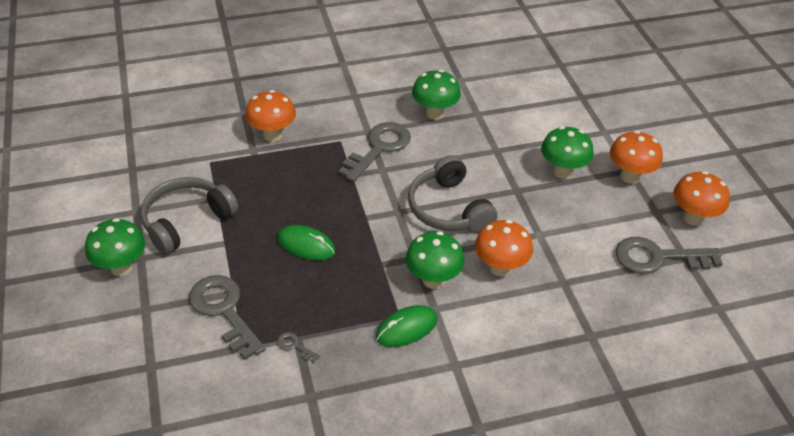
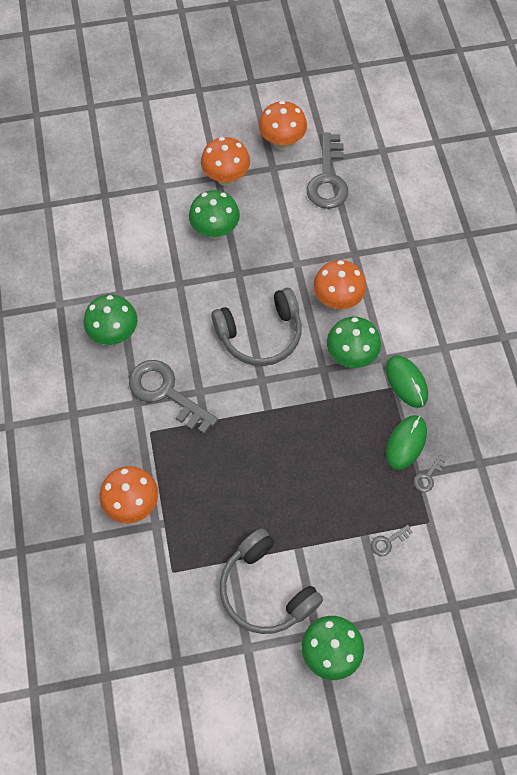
camera: 85 degrees left, 20 degrees up
(224, 311) = (388, 542): grey key -> grey key, size x0.42
(306, 245) = (304, 467): green mouse -> green mouse (406, 443)

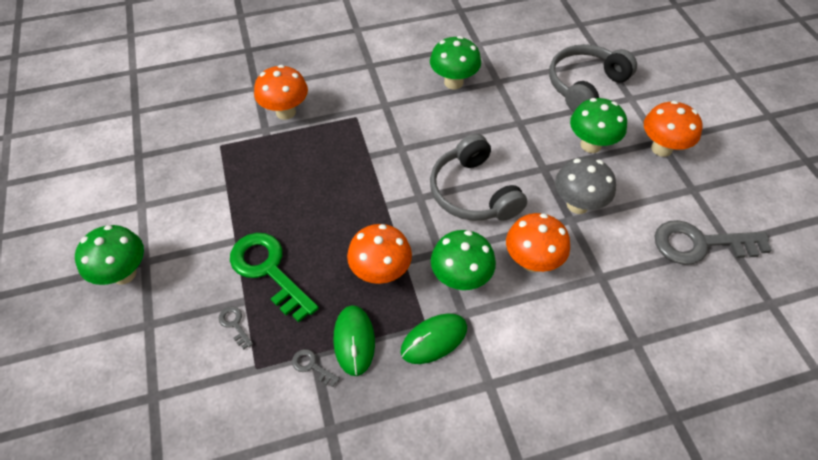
camera: 85 degrees right, 10 degrees down
(166, 393) = (397, 124): grey key -> none
(266, 589) = (195, 216): grey headphones -> grey headphones (585, 86)
(281, 255) = (577, 204): none -> grey mushroom
(282, 142) = (733, 195): orange mushroom -> orange mushroom (380, 272)
(334, 514) = (269, 270): none -> green key
(406, 443) = (354, 341): green mouse -> green mouse turned 60 degrees clockwise

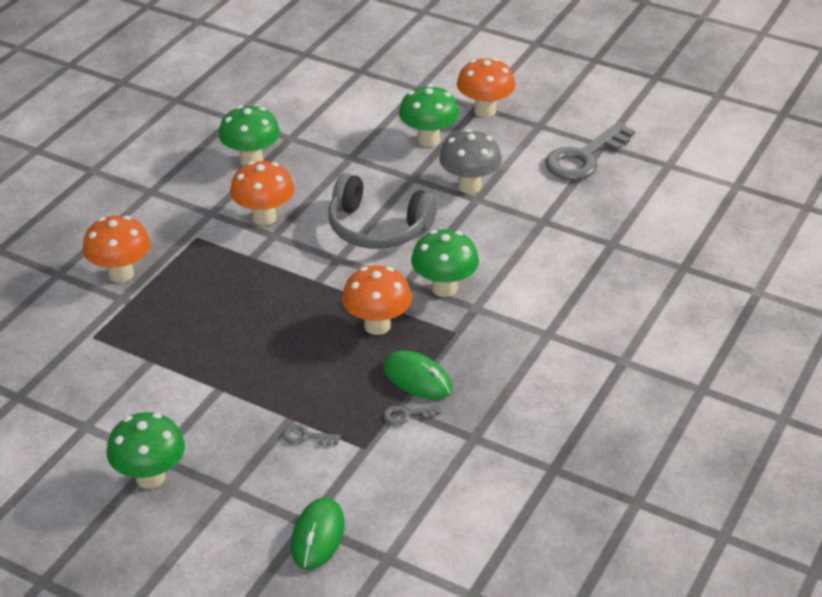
camera: 45 degrees left, 15 degrees down
(269, 270) = (281, 386): green key -> none
(434, 340) = (475, 336): green mouse -> green mouse (317, 536)
(532, 261) = (482, 243): orange mushroom -> orange mushroom (264, 217)
(585, 86) = (370, 99): grey headphones -> none

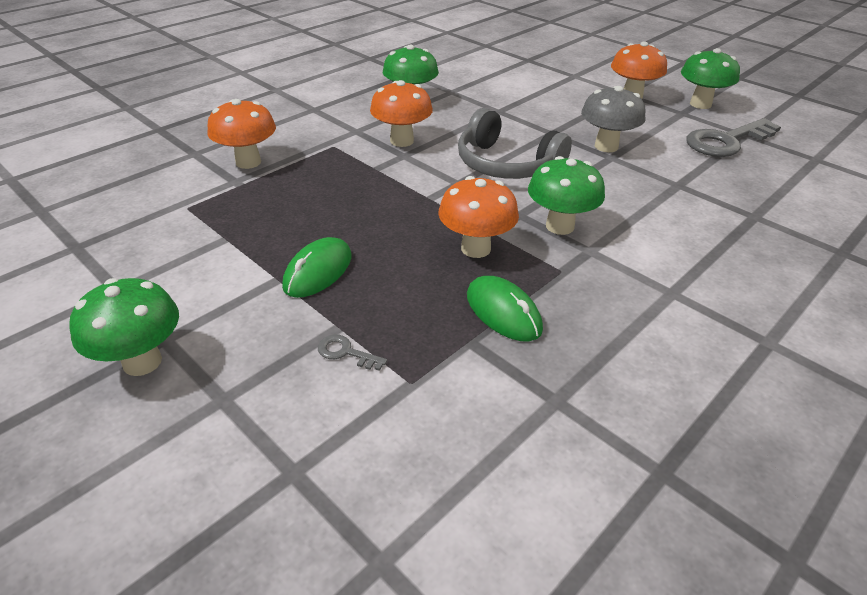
camera: 15 degrees right, 0 degrees up
(317, 536) = (297, 497): green mouse -> green mouse (318, 271)
(407, 415) = (478, 352): grey key -> none
(428, 140) = (574, 109): green mushroom -> green mushroom (700, 104)

